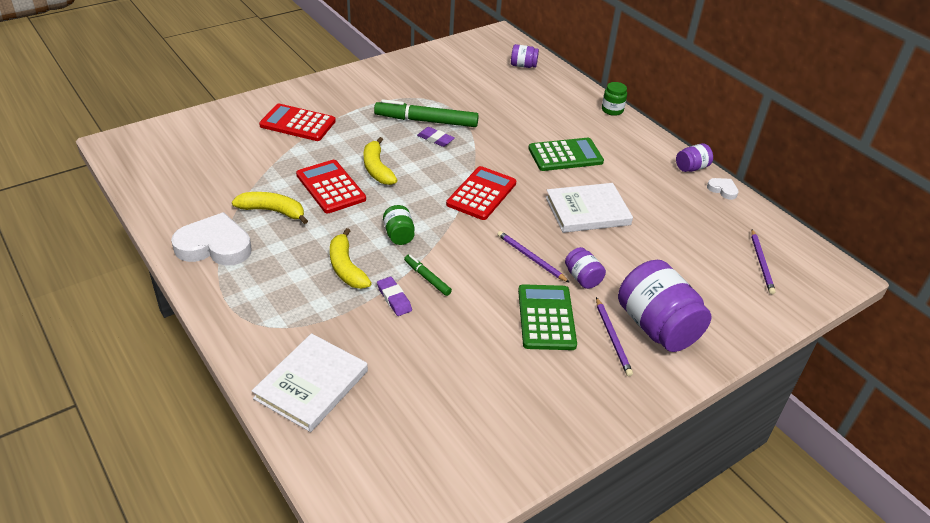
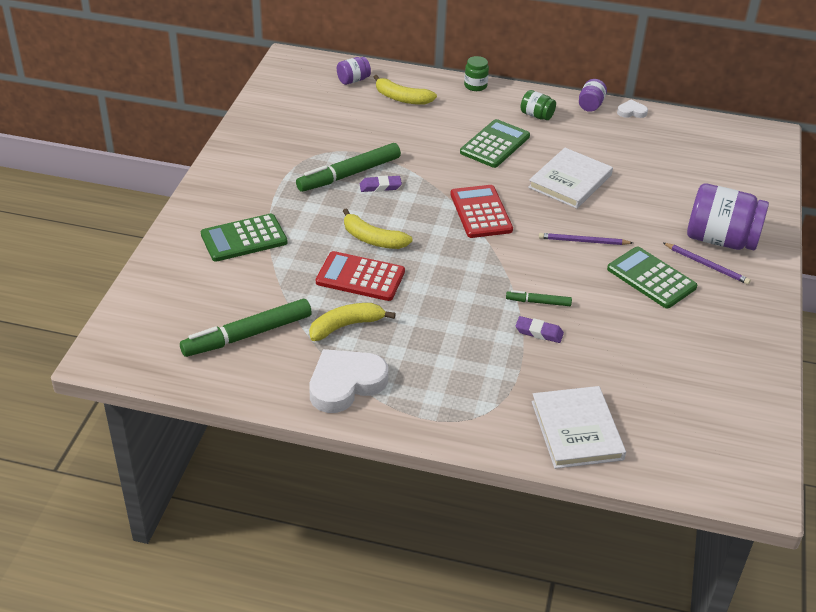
camera: 40 degrees left, 0 degrees up
(208, 180) = (247, 335): none -> green marker
(297, 123) = (244, 238): red calculator -> green calculator
(346, 268) = (471, 332): yellow banana -> yellow banana (402, 98)
(399, 235) = (471, 283): green jar -> green jar (536, 115)
(582, 278) = (634, 235): purple jar -> none
(761, 263) = (720, 154): purple pencil -> none

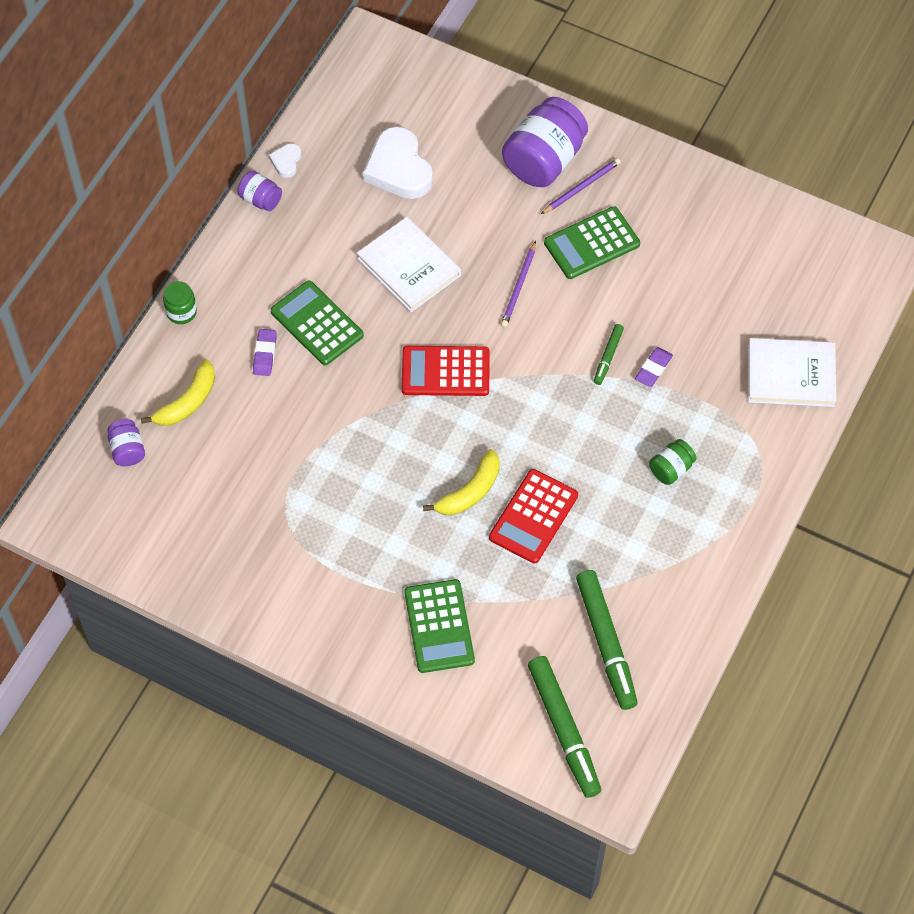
camera: 75 degrees left, 20 degrees up
(345, 384) = (695, 561): white heart -> white heart (398, 168)
(346, 326) = (610, 545): yellow banana -> none
(349, 174) = (339, 493): green marker -> green marker (563, 730)
(380, 186) = (372, 464): purple eraser -> purple eraser (265, 354)
(536, 115) = (267, 263): green jar -> green jar (671, 469)

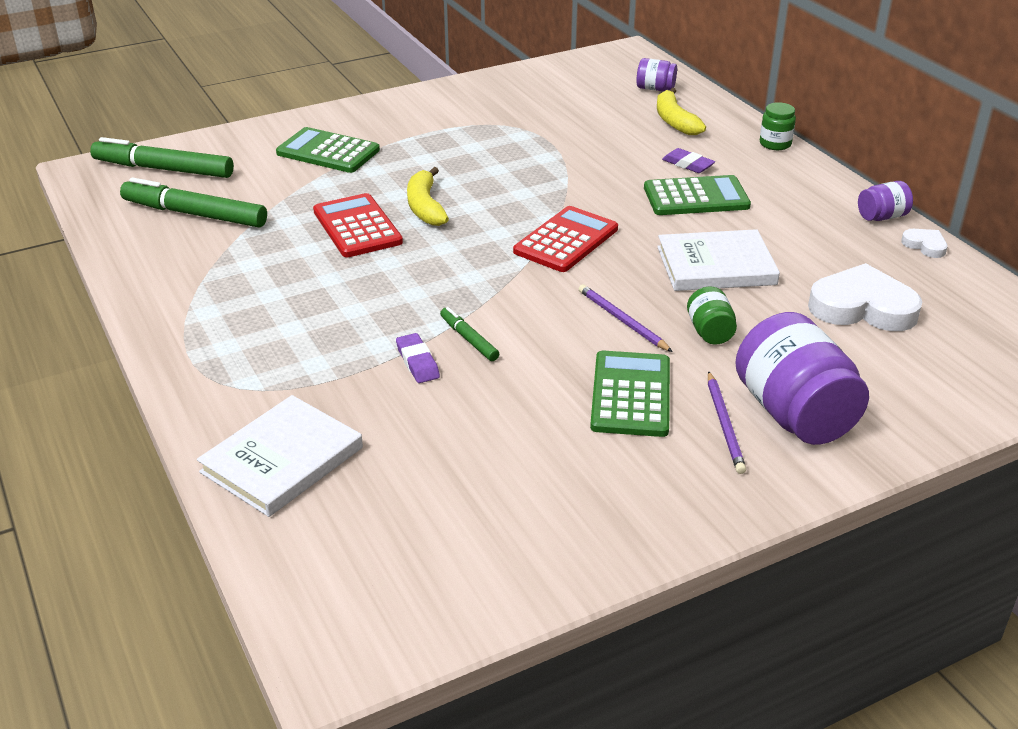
camera: 125 degrees right, 25 degrees down
(671, 469) = (294, 320): green jar -> green jar (710, 332)

